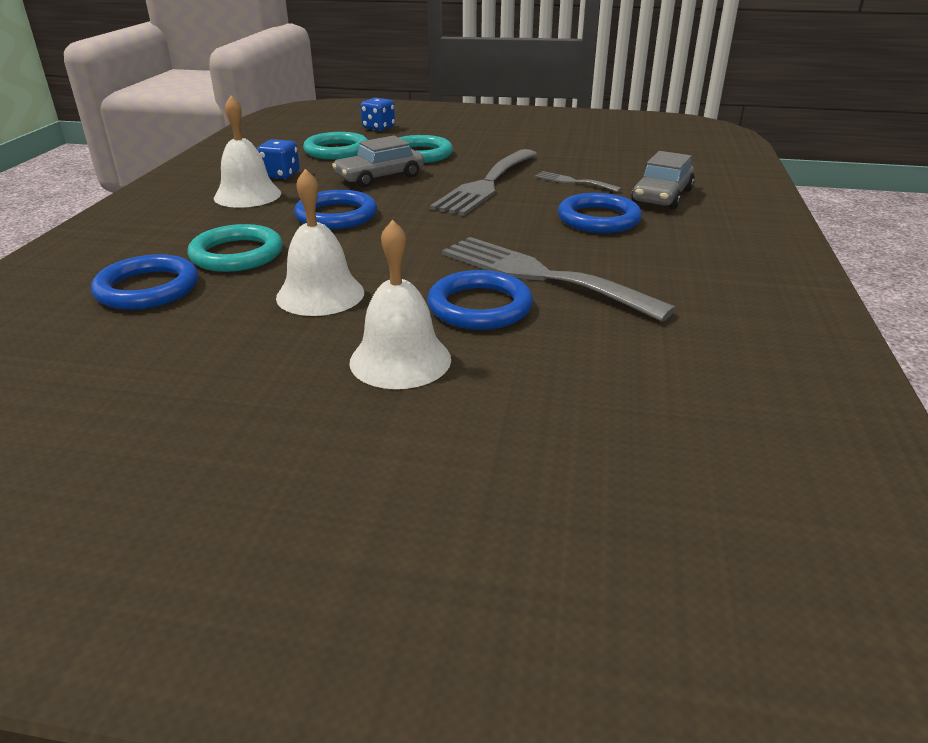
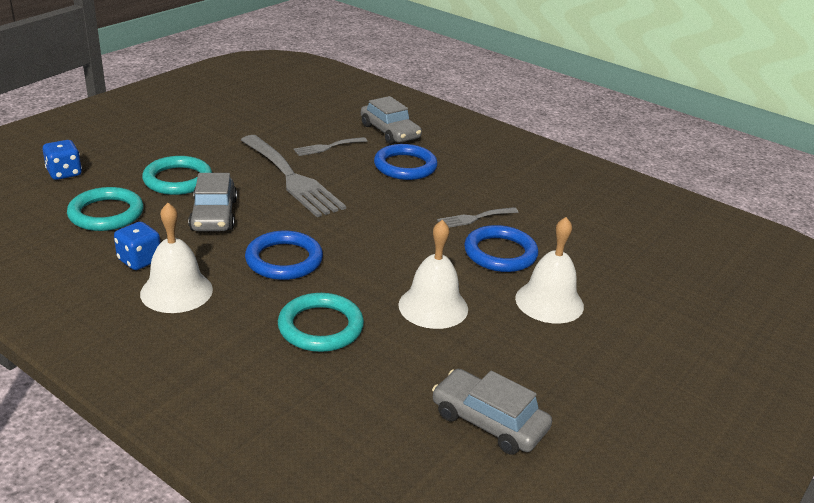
camera: 65 degrees left, 0 degrees up
(116, 371) = (489, 421): none -> grey car
(147, 288) = (351, 386): blue ring -> none
(540, 276) = (474, 218): grey fork -> grey fork, size x0.48

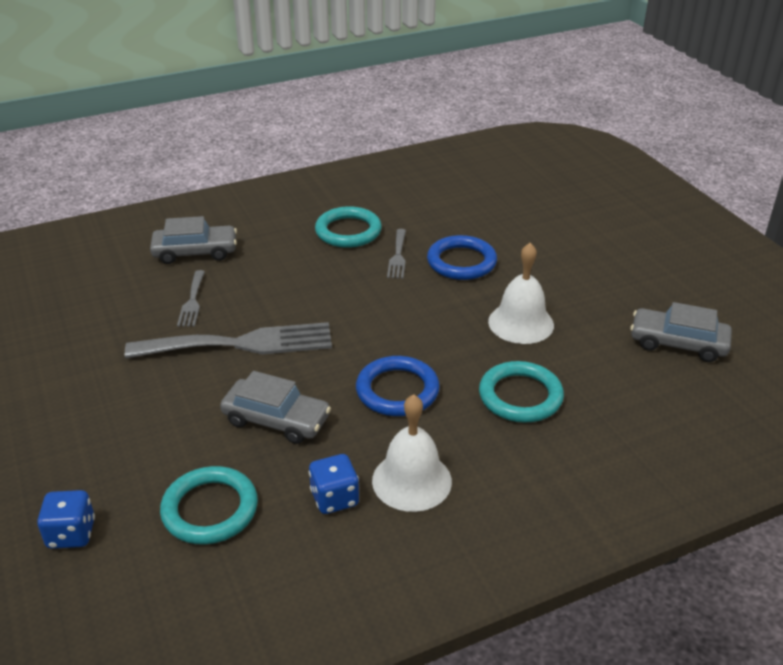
camera: 60 degrees left, 5 degrees up
(178, 180) = (174, 431): turquoise ring -> turquoise ring (348, 231)
(405, 166) = (274, 264): blue ring -> none
(489, 421) = (678, 343): grey car -> grey car turned 45 degrees clockwise
(549, 302) = (543, 263): white bell -> none

